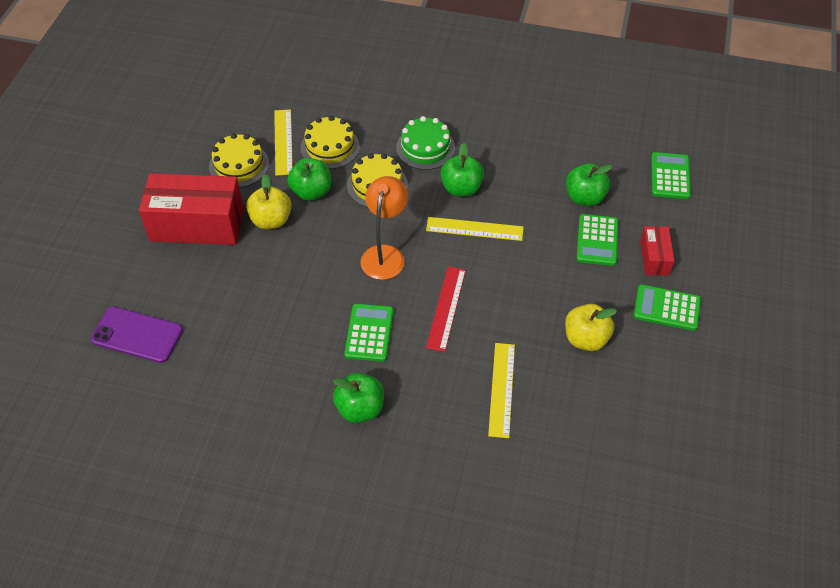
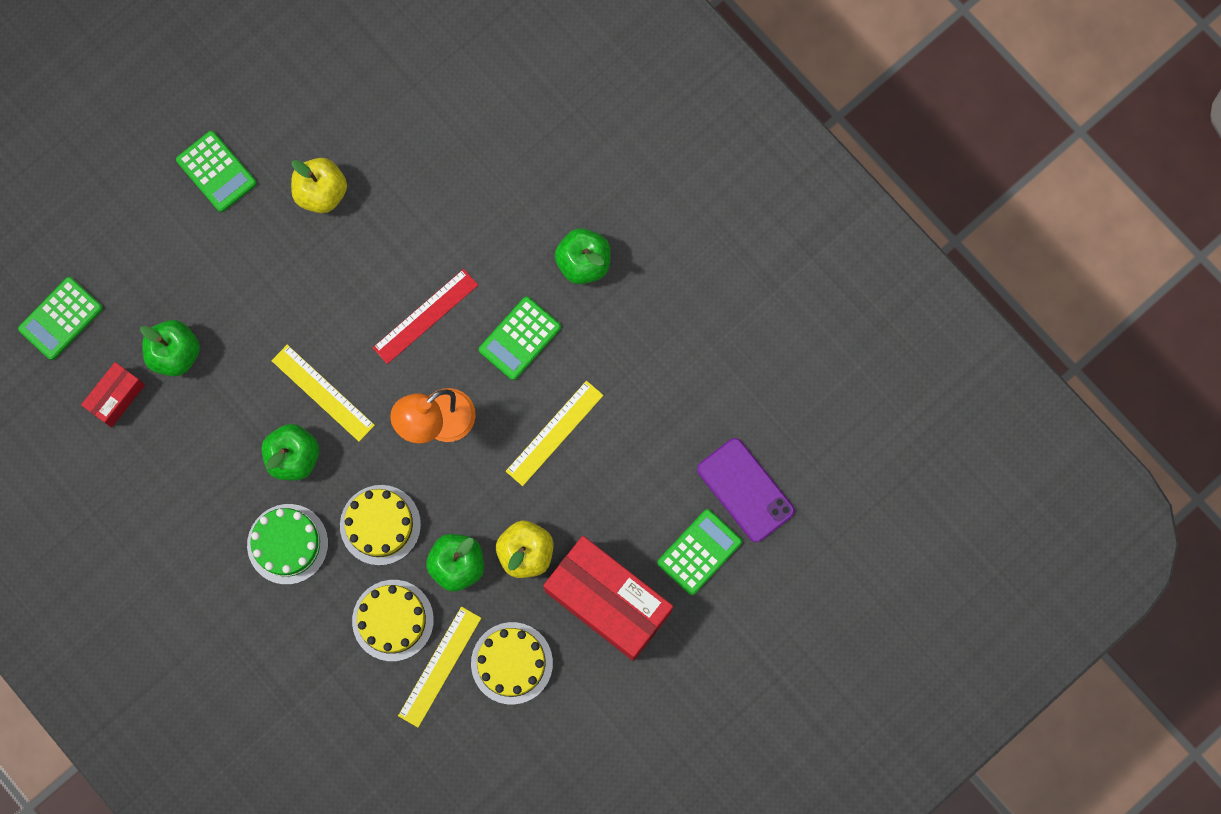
camera: 145 degrees left, 25 degrees up
(502, 389) = (441, 195): yellow ruler -> yellow ruler (554, 433)
(597, 240) = (211, 292): green calculator -> green calculator (699, 552)
(654, 258) = (174, 233): red box -> red box (116, 397)

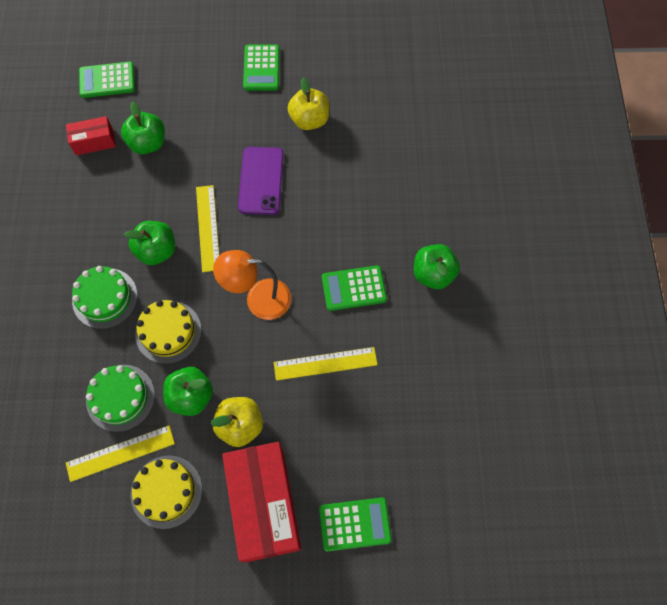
camera: 40 degrees right, 10 degrees down
(393, 620) = (120, 397): yellow cake -> green cake
(425, 316) = (307, 231): red ruler -> none
(745, 490) = (422, 507): purple phone -> purple phone (261, 181)

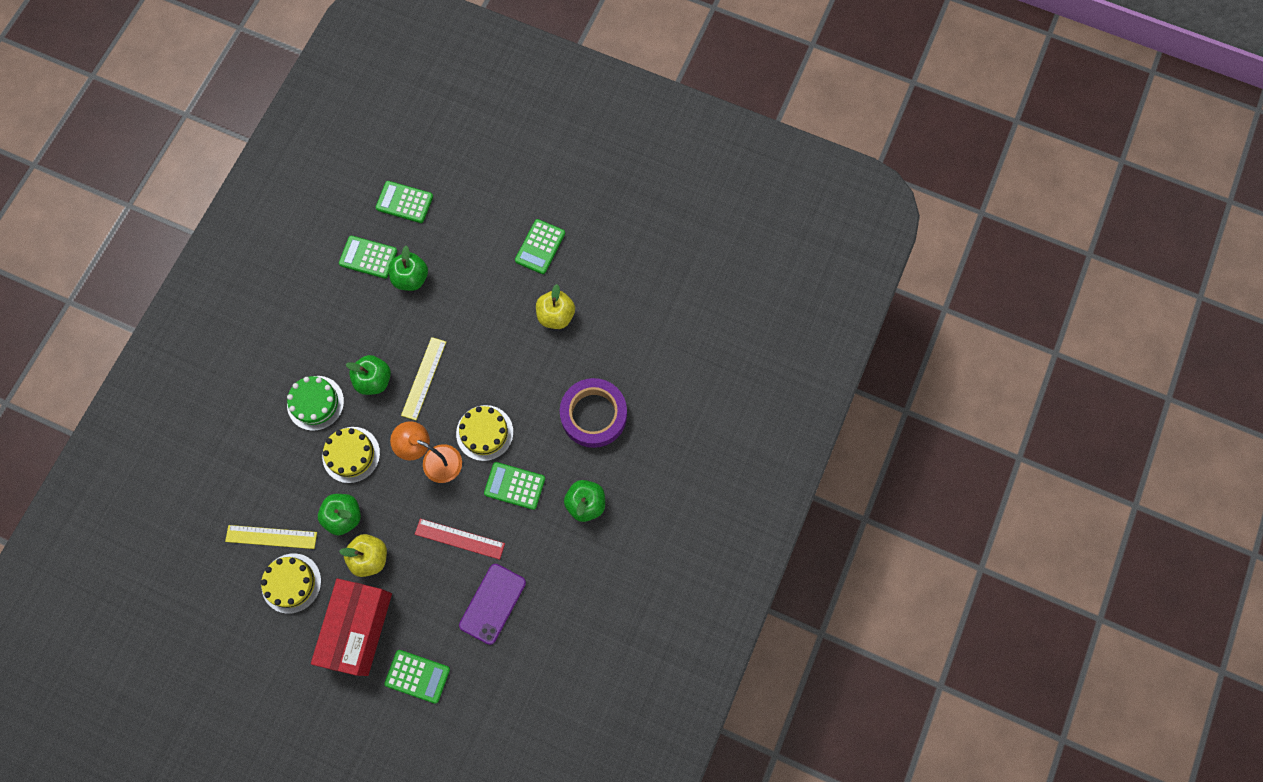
camera: 25 degrees right, 5 degrees up
(94, 142) = (368, 257): red box -> green calculator
(120, 397) = (291, 492): green cake -> none
(261, 181) = (487, 355): purple phone -> purple phone (492, 603)
(296, 252) = (484, 433): none -> yellow cake
(325, 363) = (459, 539): yellow ruler -> red ruler
(395, 191) = (593, 415): none -> purple tape

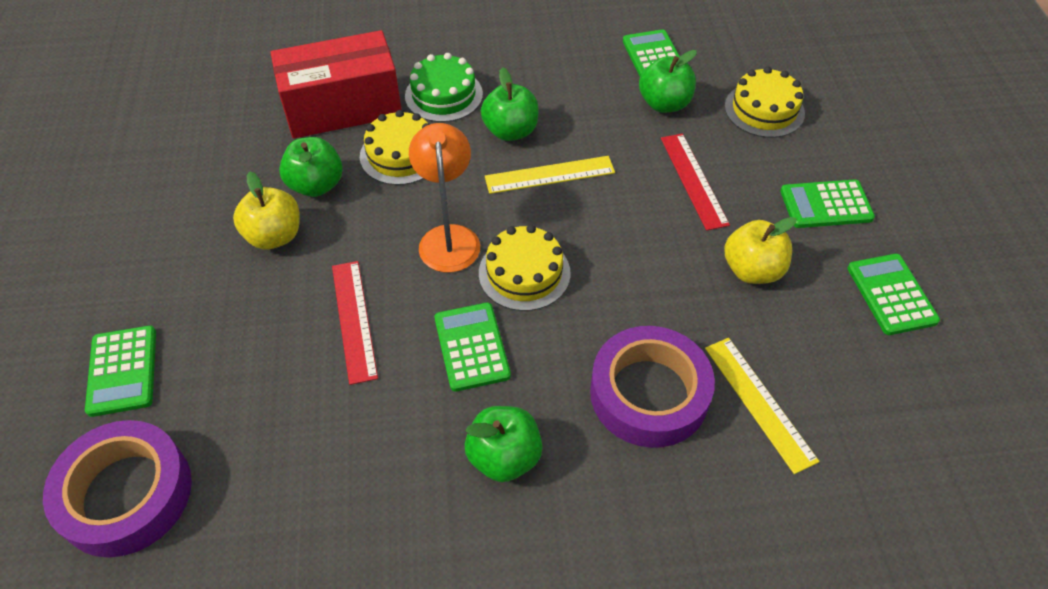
camera: 60 degrees right, 20 degrees down
(271, 537) = (253, 133): yellow ruler -> yellow ruler (759, 403)
(291, 583) = (202, 177): yellow cake -> yellow cake (764, 110)
(358, 628) = (168, 270): red box -> red box (343, 107)
(404, 202) = (747, 56): green calculator -> green calculator (891, 294)
(479, 302) = (693, 180): none -> red ruler
(492, 603) = (275, 411): purple phone -> none
(497, 696) = (126, 494): none -> purple tape

